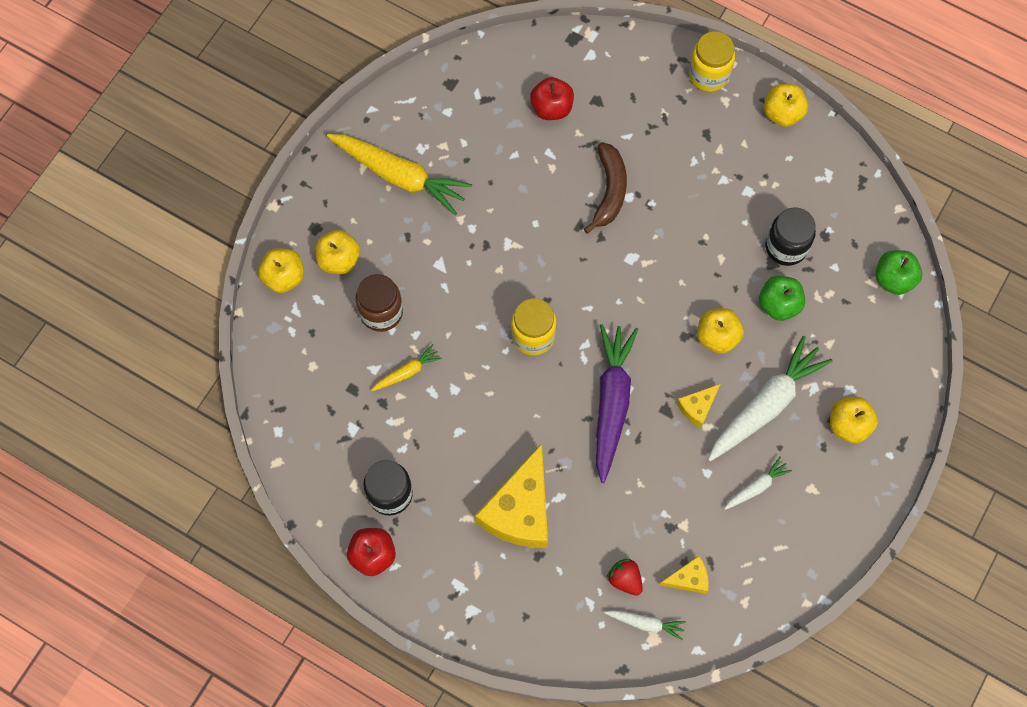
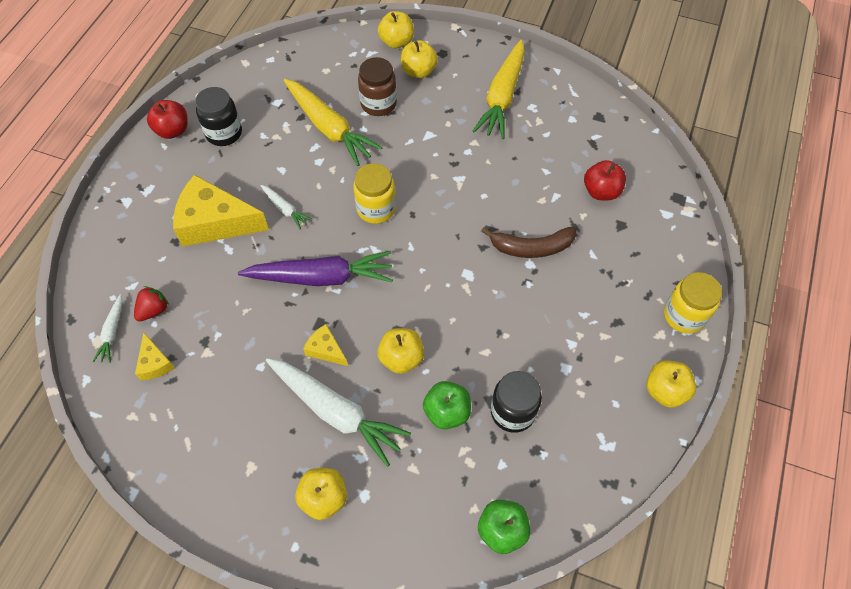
camera: 80 degrees right, 10 degrees down
(407, 372) = (329, 128): yellow carrot -> yellow carrot, size x2.10
(756, 487) = (249, 413): white carrot -> white carrot (285, 209)

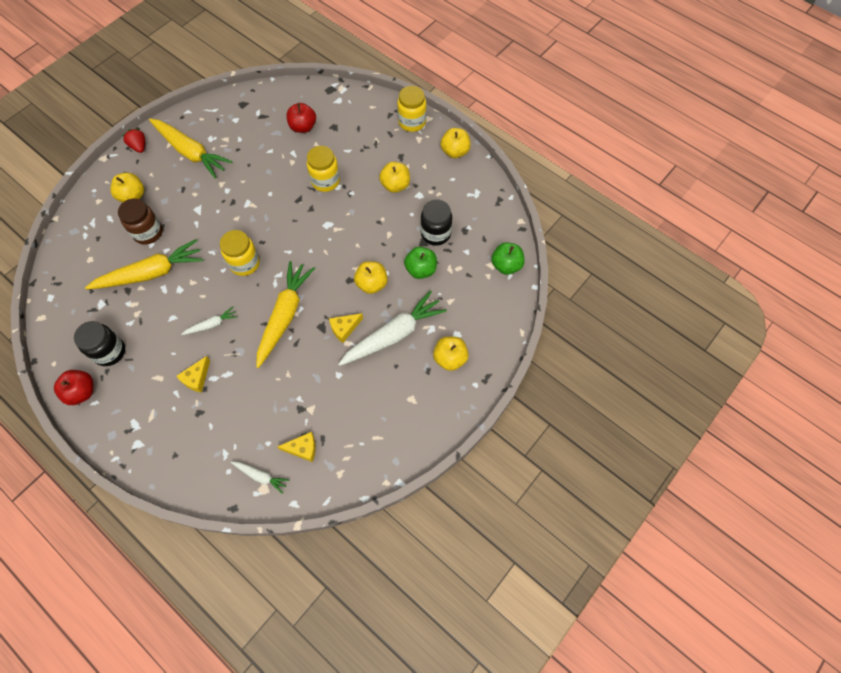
camera: 70 degrees left, 5 degrees up
(154, 310) = (256, 441): red strawberry -> red strawberry (139, 146)
(215, 222) = (196, 378): yellow cheese -> yellow cheese, size x0.48
(321, 277) = (285, 315): purple carrot -> yellow carrot
(396, 42) = (93, 201): yellow apple -> yellow apple (395, 185)
(532, 247) = (325, 181): brown banana -> yellow jar

